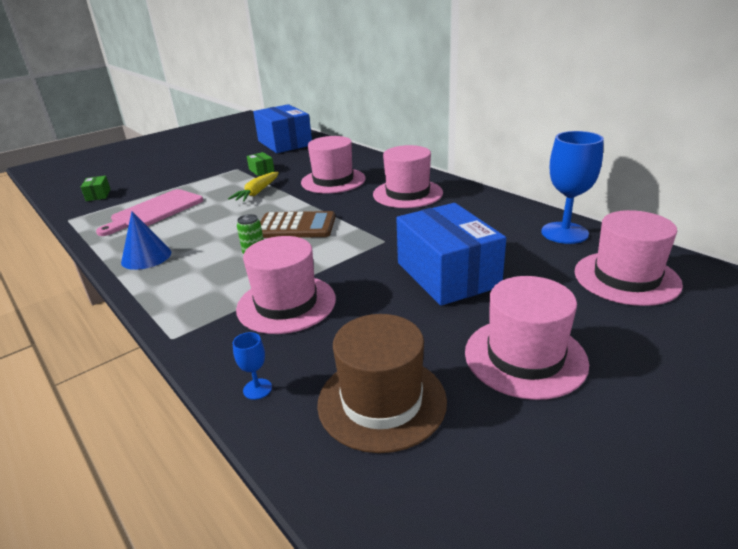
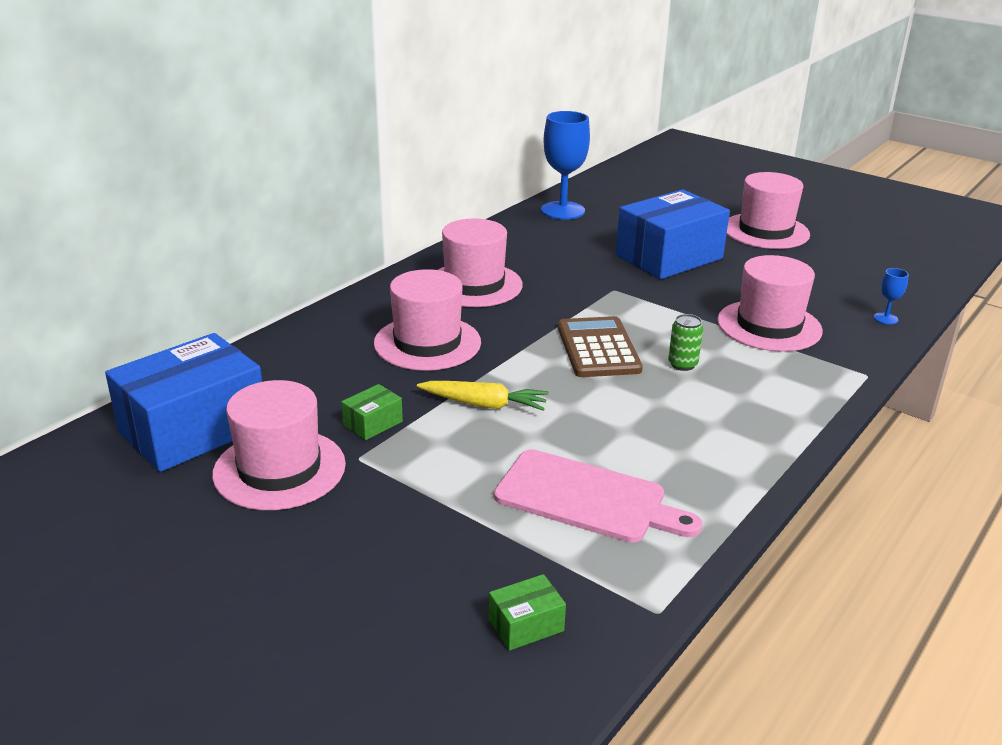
camera: 105 degrees left, 0 degrees up
(146, 257) = (737, 449): blue cone -> none
(381, 401) = (852, 273): brown hat -> none
(626, 278) = (636, 196): pink hat -> pink hat (279, 469)

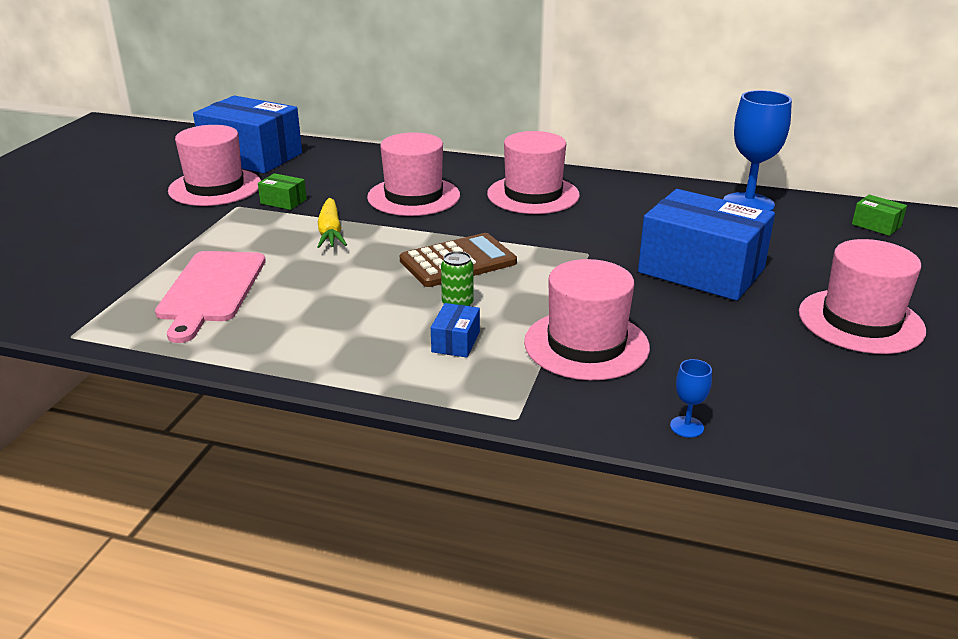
camera: 70 degrees right, 0 degrees up
(526, 625) = (55, 290): green box -> green box (876, 225)
(748, 377) = (456, 342): none -> blue box

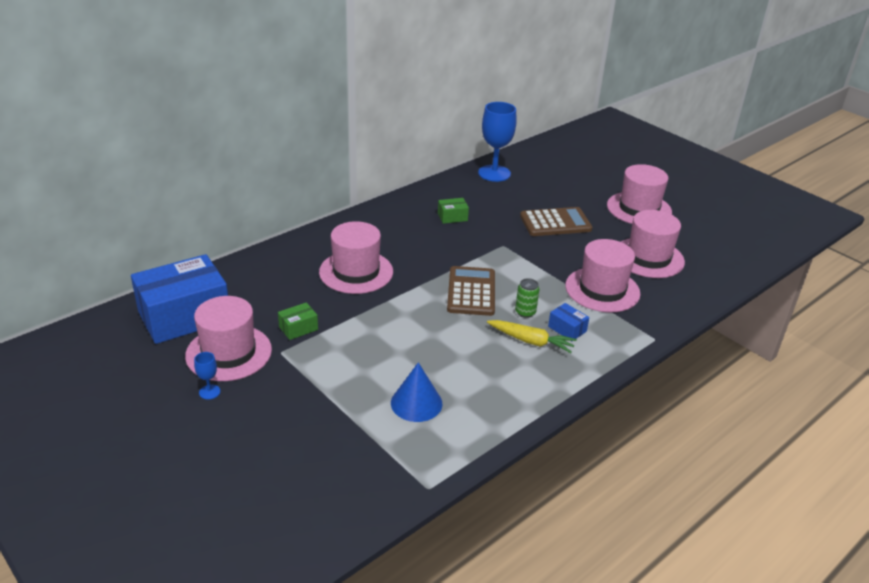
camera: 60 degrees left, 5 degrees up
(211, 290) = (416, 403): pink cutting board -> blue cone
(330, 232) = (376, 324): yellow carrot -> yellow carrot (531, 341)
(533, 195) = (405, 229): pink hat -> pink hat (648, 258)
(686, 427) = (692, 295): blue goblet -> blue goblet (209, 392)
(701, 270) = (555, 223): blue box -> brown calculator
(876, 225) = (553, 155): green box -> green box (452, 217)

